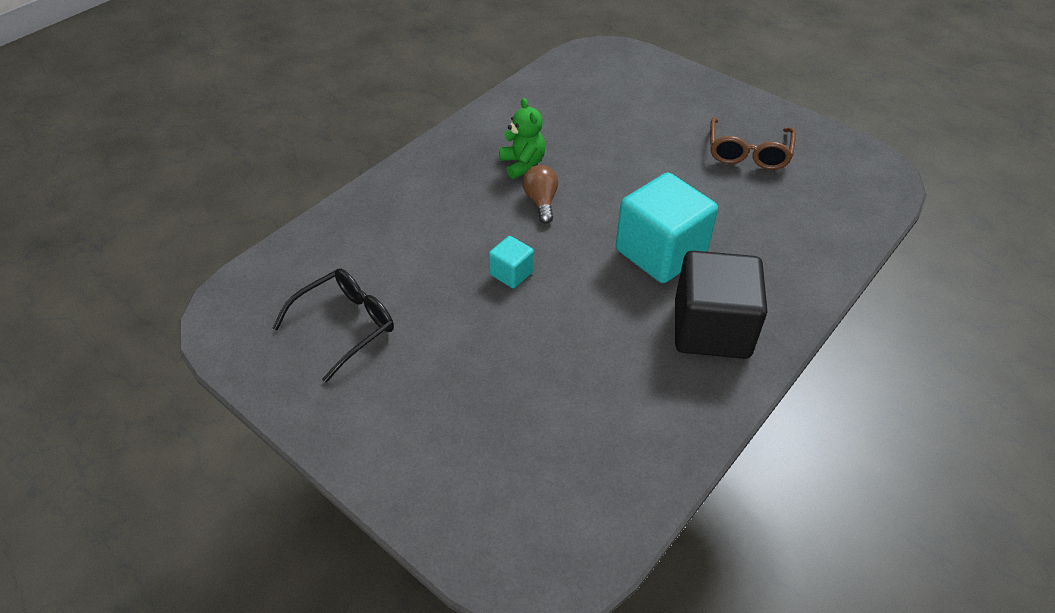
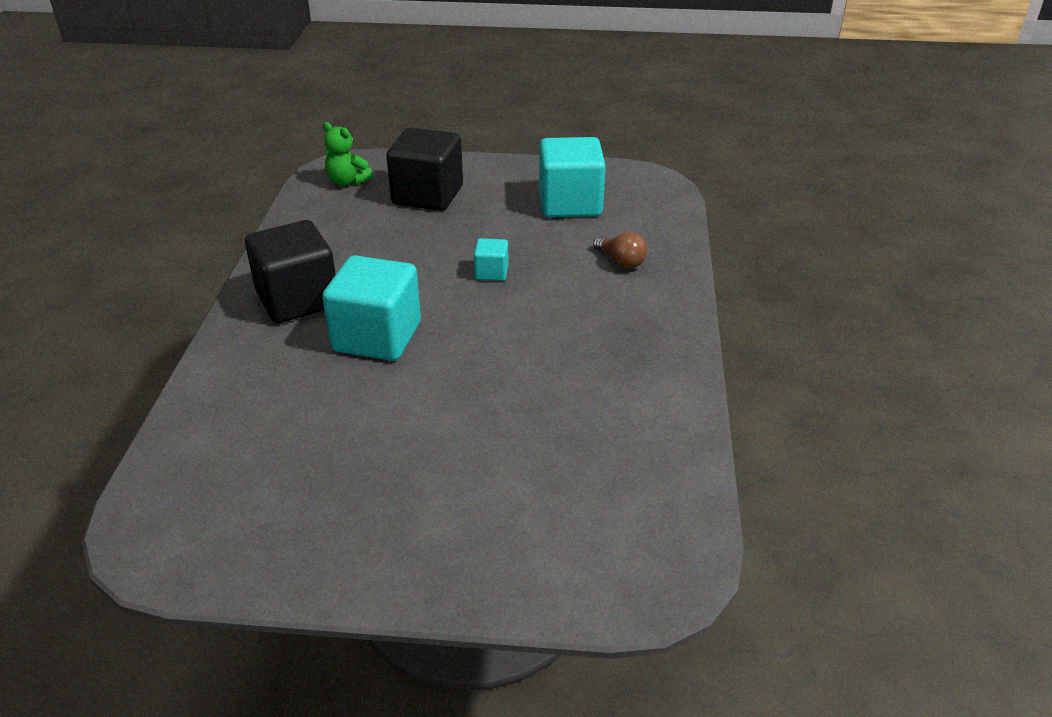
camera: 145 degrees right, 10 degrees down
(346, 325) = (570, 204): black glasses -> turquoise cube
(475, 429) = (427, 195): none -> black cube
(522, 164) = (582, 359): green teddy bear -> green teddy bear (347, 181)
(541, 202) = (525, 333): brown light bulb -> brown light bulb (621, 262)
(748, 153) = (341, 490): brown glasses -> none

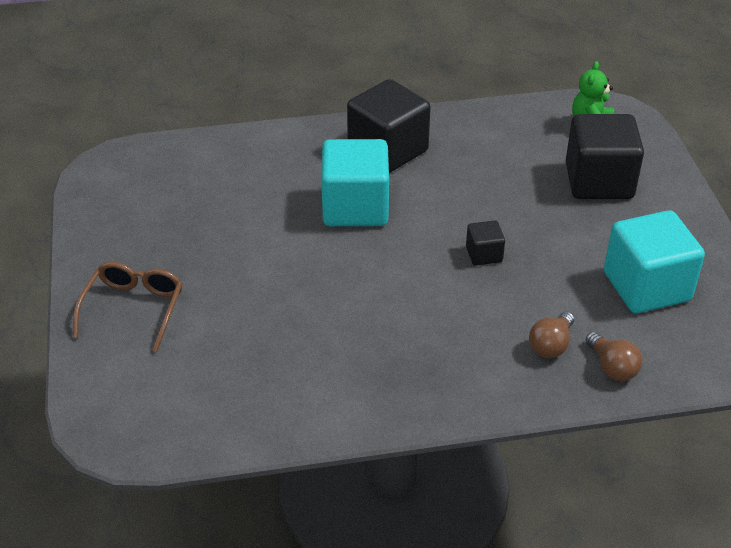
camera: 75 degrees right, 5 degrees up
(458, 540) = (133, 309): none -> brown glasses
(491, 272) = (484, 254): turquoise cube -> black cube
(655, 239) = (612, 367): none -> brown light bulb

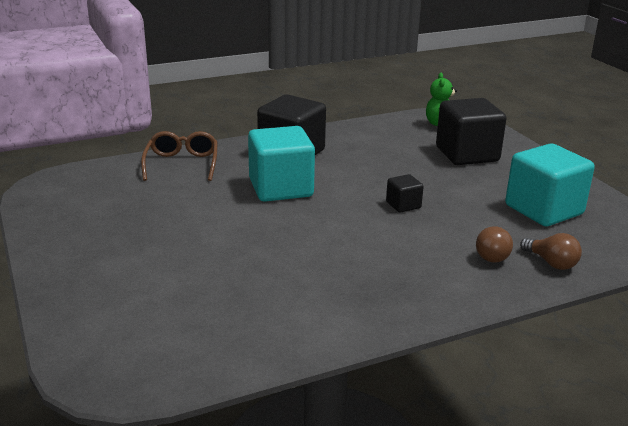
camera: 15 degrees left, 15 degrees down
(133, 309) = (101, 277): brown glasses -> brown glasses (182, 164)

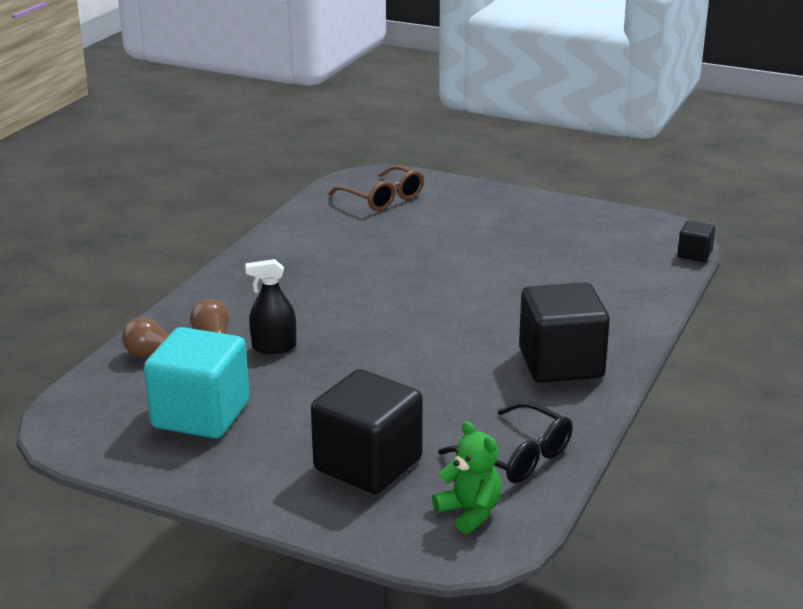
camera: 140 degrees right, 0 degrees up
(182, 164) = (627, 299): brown glasses -> brown glasses (383, 198)
(281, 188) = (490, 318): turquoise cube -> none
(387, 132) = (516, 456): none -> black glasses
(403, 205) = (351, 353): black cube -> black cube (694, 254)
(451, 230) = (274, 347): none -> black spray bottle

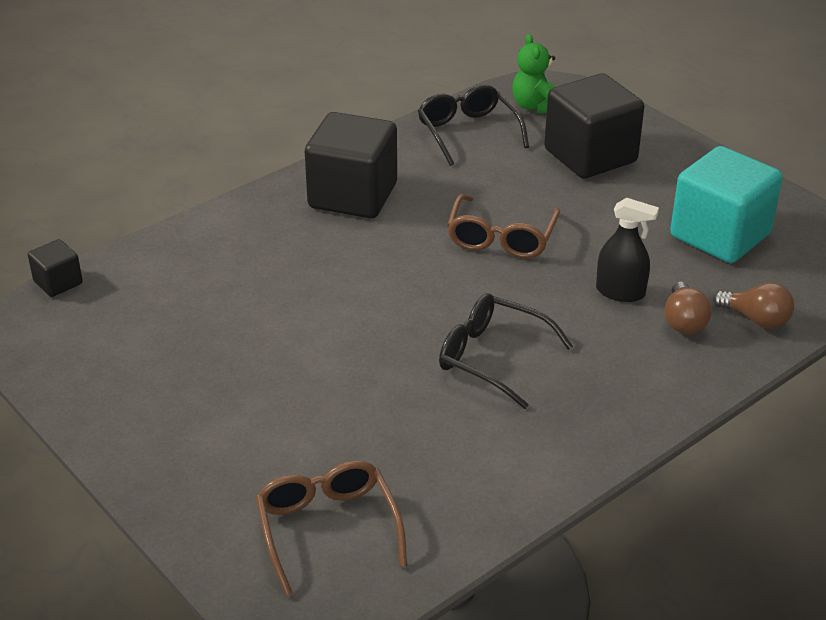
camera: 155 degrees left, 10 degrees up
(347, 285) = (492, 357): none -> black glasses
(400, 362) = (501, 238): none -> brown glasses

